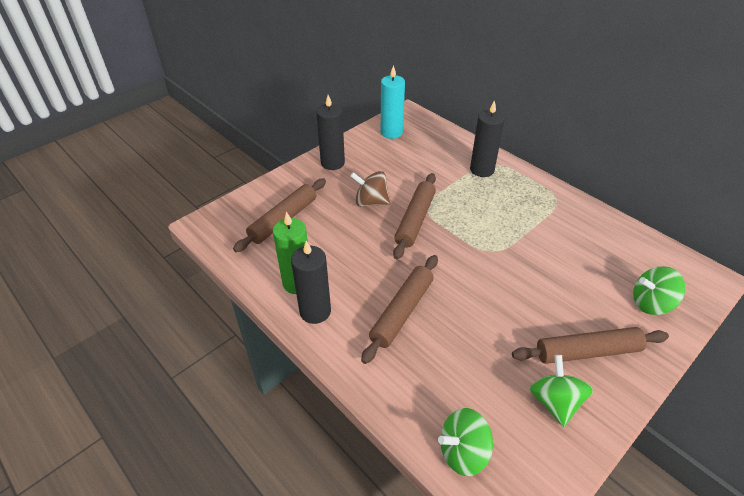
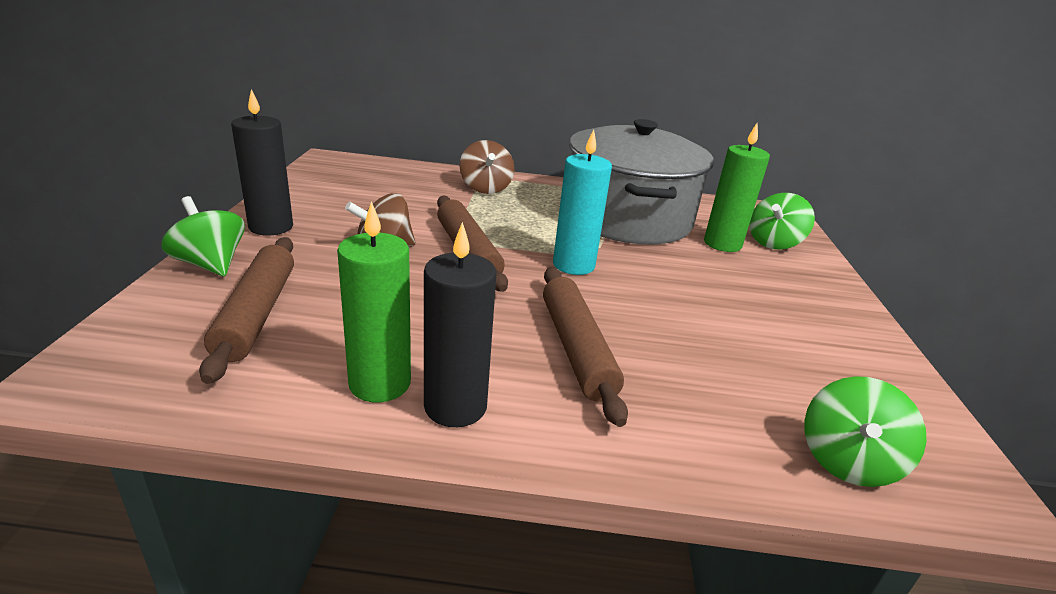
camera: 45 degrees left, 15 degrees down
(391, 132) = (327, 180): turquoise candle -> turquoise candle (573, 265)
(482, 170) = (485, 188): black candle -> brown spinning top
(555, 233) = (627, 218): none -> grey pot
(555, 402) = (835, 356): green spinning top -> green spinning top (210, 264)
(587, 351) = (790, 299): brown rolling pin -> none
(601, 285) = (722, 244): none -> green candle

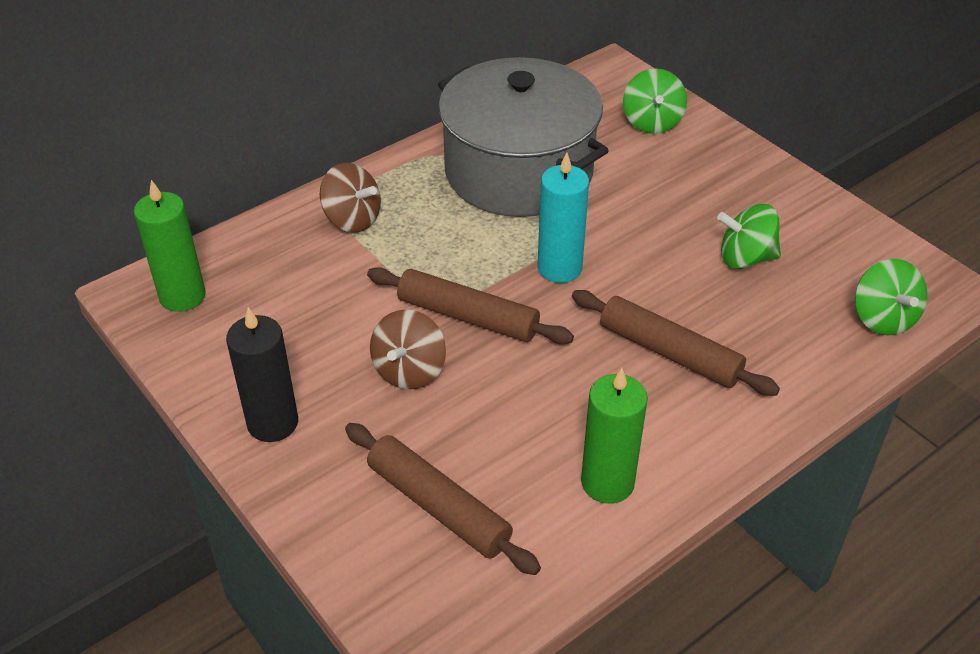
camera: 40 degrees left, 15 degrees up
(210, 264) = (312, 499): green spinning top -> green spinning top (745, 258)
(455, 406) = (670, 458): black candle -> none
(722, 244) = (621, 153): green candle -> green candle (182, 296)

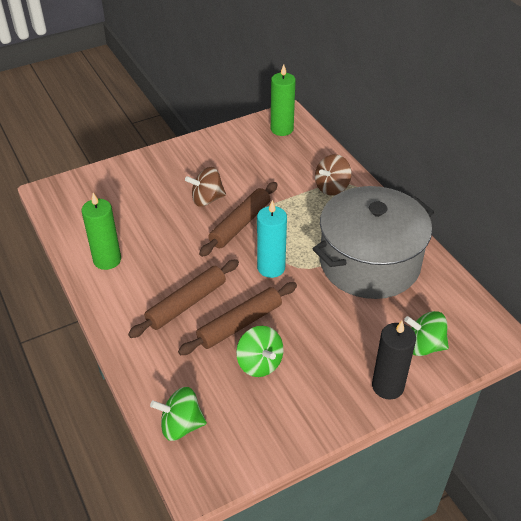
camera: 100 degrees right, 0 degrees up
(272, 423) = (189, 154): black candle -> black candle (387, 386)
(409, 371) = (207, 199): brown spinning top -> brown spinning top turned 45 degrees counterclockwise
(439, 506) = (119, 201): brown rolling pin -> brown rolling pin (240, 324)
(745, 258) = (259, 363): green spinning top -> green spinning top turned 135 degrees clockwise

